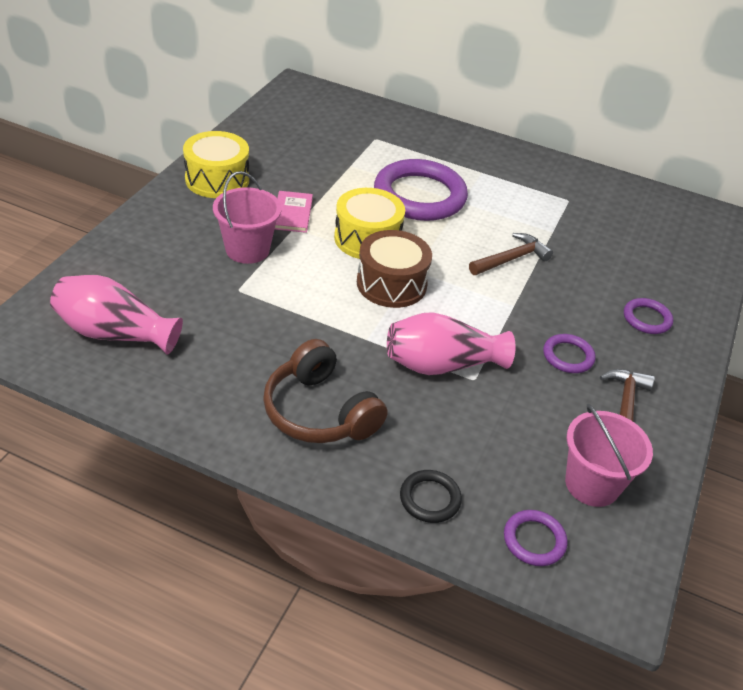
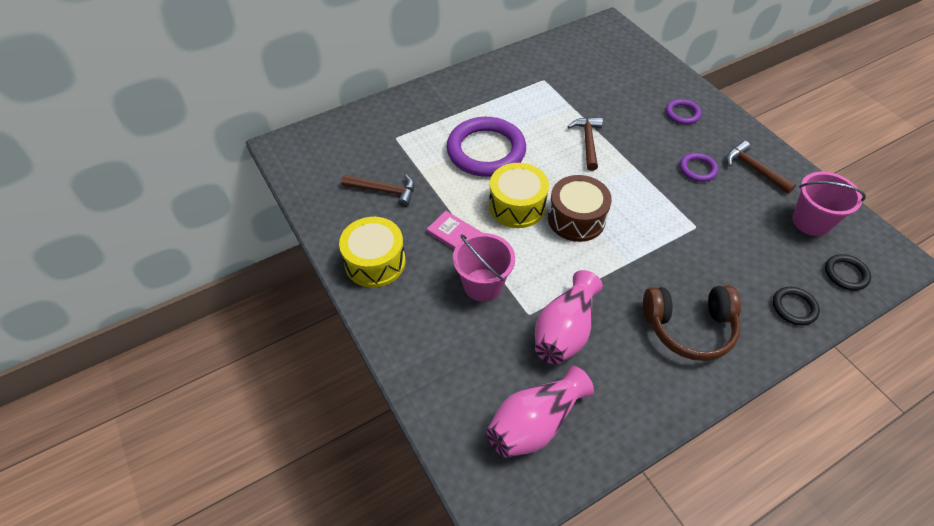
camera: 50 degrees left, 10 degrees up
(303, 155) = (384, 191): none -> brown hammer
(441, 365) = (674, 236): pink vase -> pink vase (564, 331)
(534, 540) = (845, 274): purple ring -> black ring

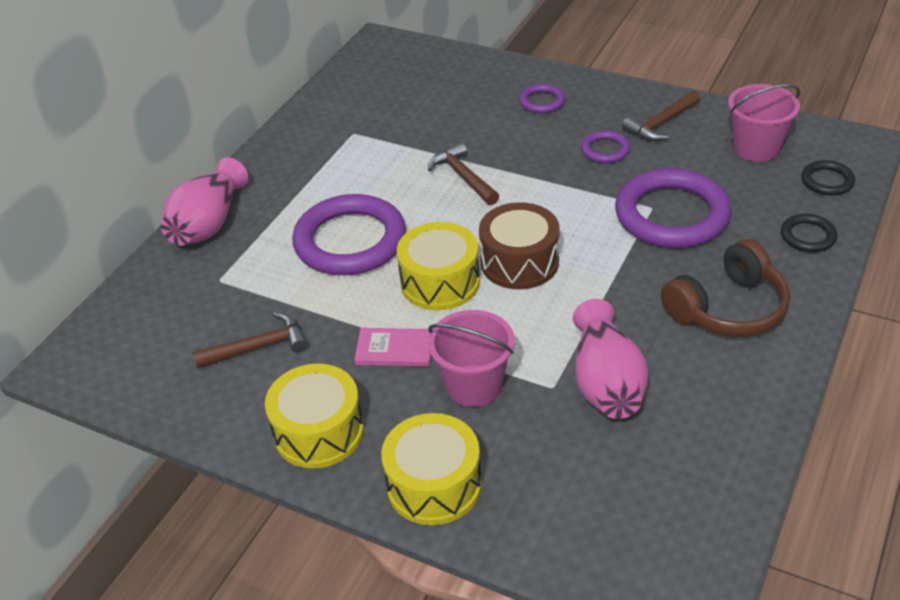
camera: 30 degrees left, 10 degrees down
(410, 334) = (434, 485): none -> yellow drum
(535, 423) = (656, 492): pink vase -> pink vase (208, 224)
(706, 239) = (671, 215): none -> purple ring
(754, 169) = (661, 124): brown hammer -> brown hammer turned 60 degrees counterclockwise

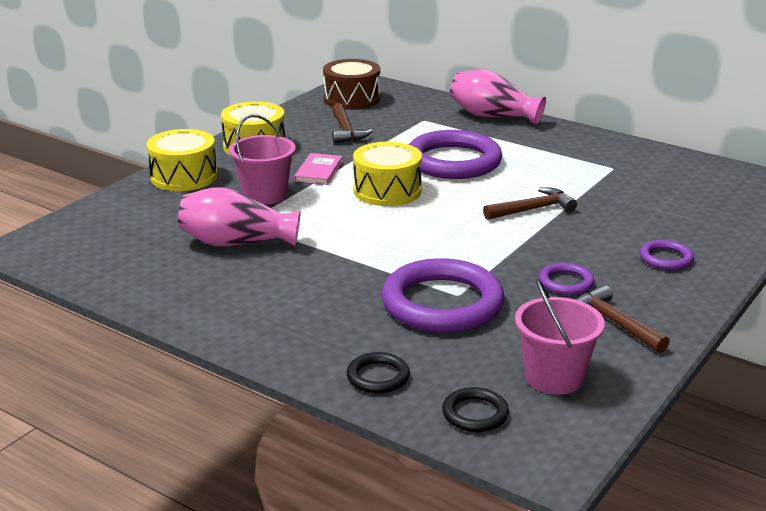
camera: 95 degrees right, 15 degrees down
(519, 262) = (399, 223): brown drum -> brown drum (352, 99)
(728, 308) = (291, 309): brown headphones -> none

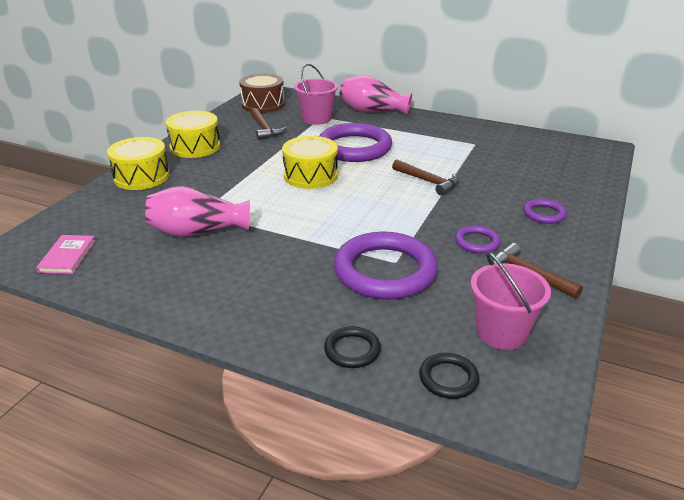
camera: 10 degrees left, 5 degrees up
(265, 195) = (212, 187): pink bucket -> pink bucket (316, 119)
(318, 171) = (251, 163): pink book -> pink book (67, 256)
(533, 209) = (428, 181): brown hammer -> brown hammer turned 75 degrees clockwise

